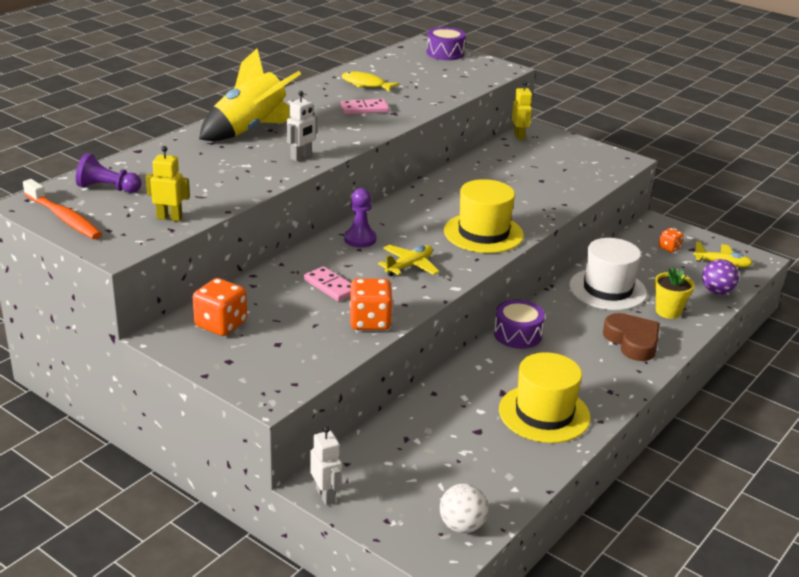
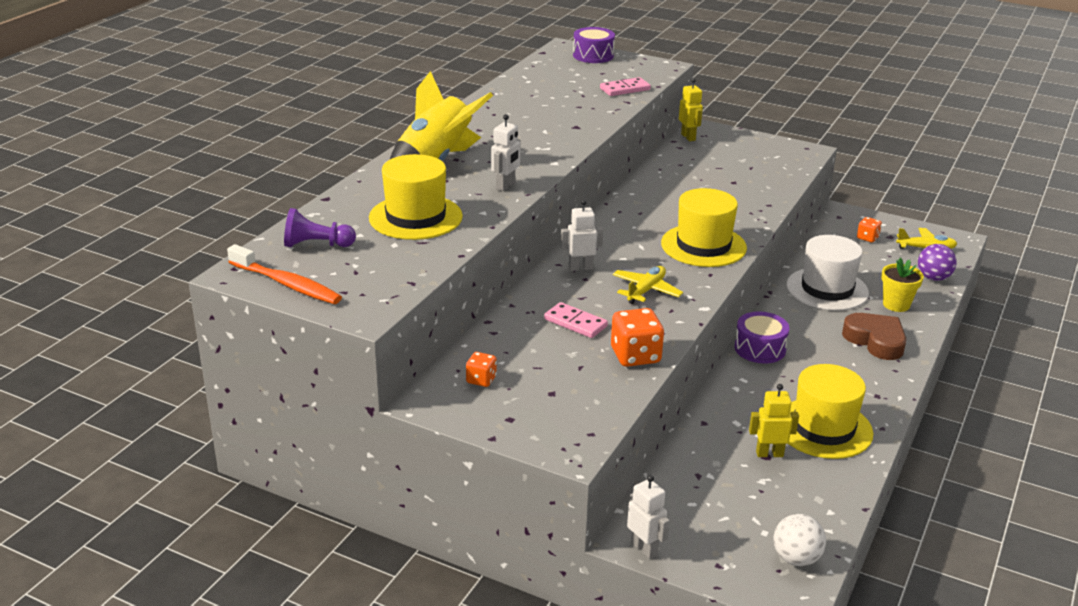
camera: 10 degrees left, 0 degrees up
(169, 218) = (403, 270): yellow robot -> yellow robot (769, 454)
(206, 175) = (415, 217): none -> yellow hat
(221, 324) = (481, 380): orange dice -> orange dice, size x0.56
(360, 239) = (580, 268): purple pawn -> white robot
(364, 109) = (543, 125): pink domino -> pink domino (625, 89)
(365, 84) = (529, 98): yellow fish -> none

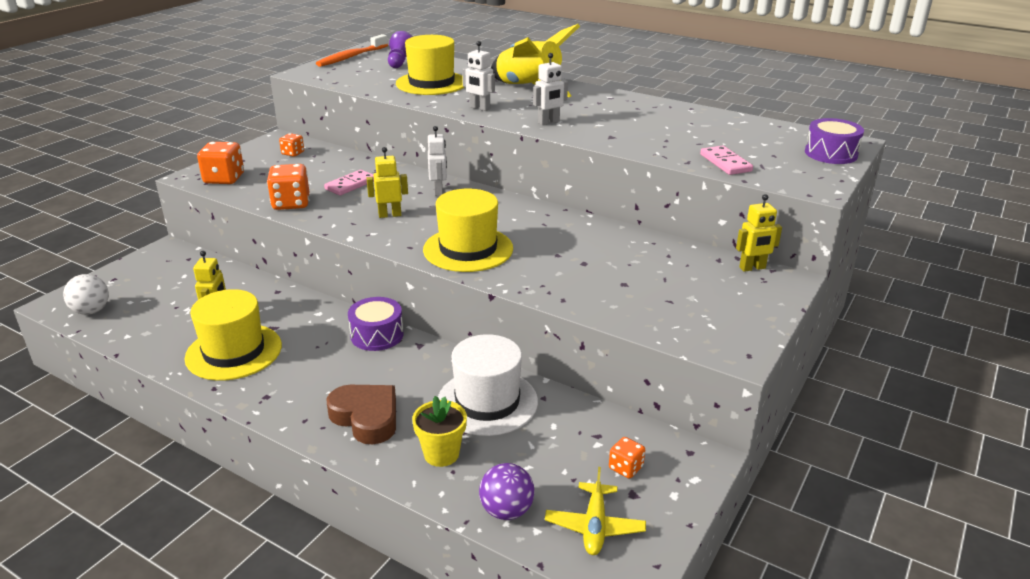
camera: 95 degrees right, 0 degrees up
(576, 420) = (224, 179): none -> orange dice
(644, 549) = (153, 253): white robot -> white robot (548, 122)
(646, 291) = (390, 215): yellow plane -> yellow robot
(875, 341) = (366, 417): brown heart -> brown heart turned 105 degrees counterclockwise

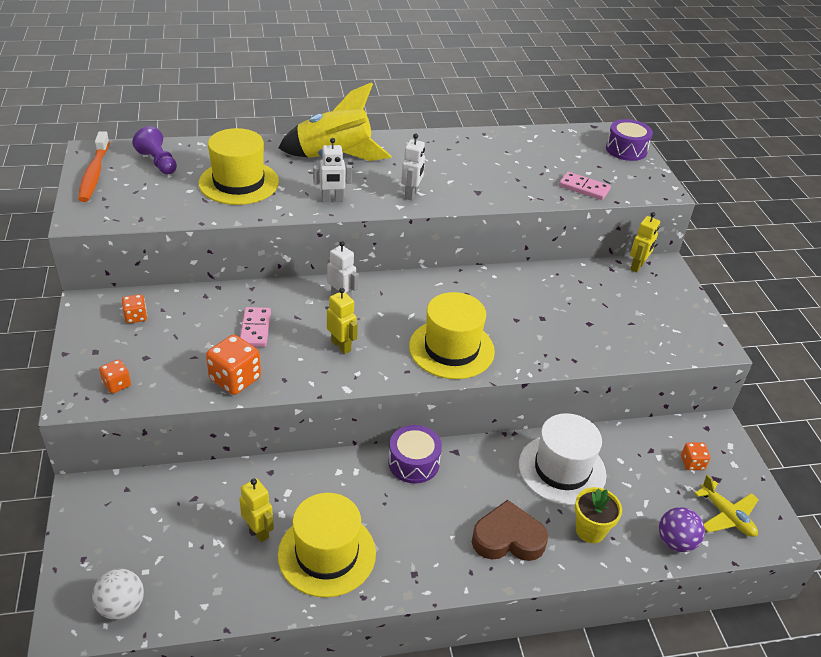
camera: 45 degrees left, 10 degrees up
(224, 179) = (117, 384): orange dice -> orange dice, size x0.56
(390, 215) = (341, 346): yellow robot -> yellow robot turned 105 degrees clockwise

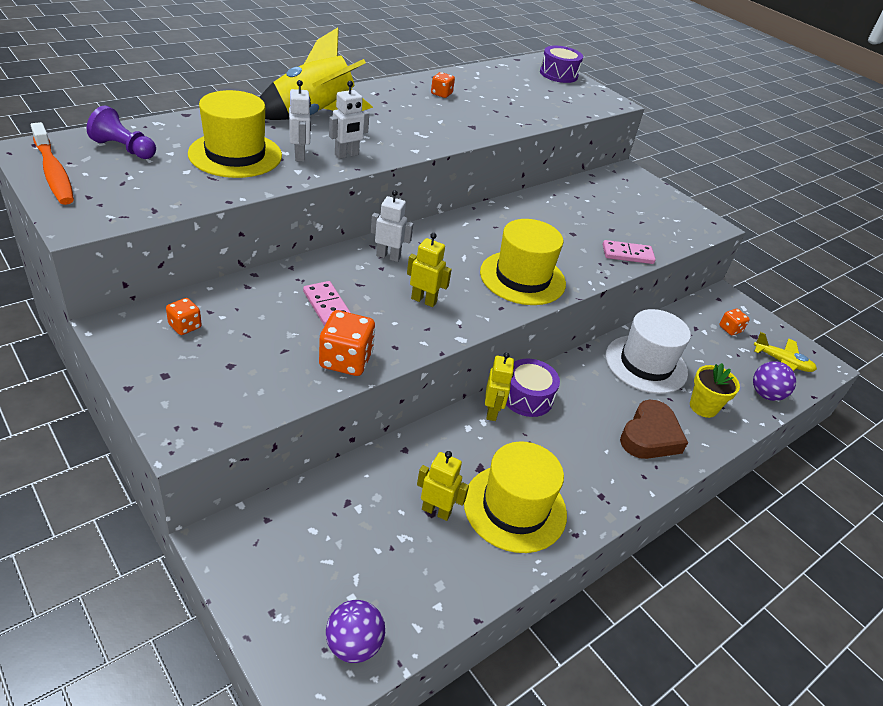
camera: 30 degrees left, 0 degrees up
(117, 384) = (219, 403): orange dice -> orange dice (441, 94)
(122, 606) = (354, 644): white ball -> purple ball
(411, 194) = (417, 138): white robot -> white robot (300, 155)
(508, 538) = (650, 436): brown heart -> brown heart turned 150 degrees clockwise
(584, 188) = (554, 109): pink domino -> pink domino (627, 254)
(637, 266) = (609, 176): yellow robot -> yellow robot (492, 412)

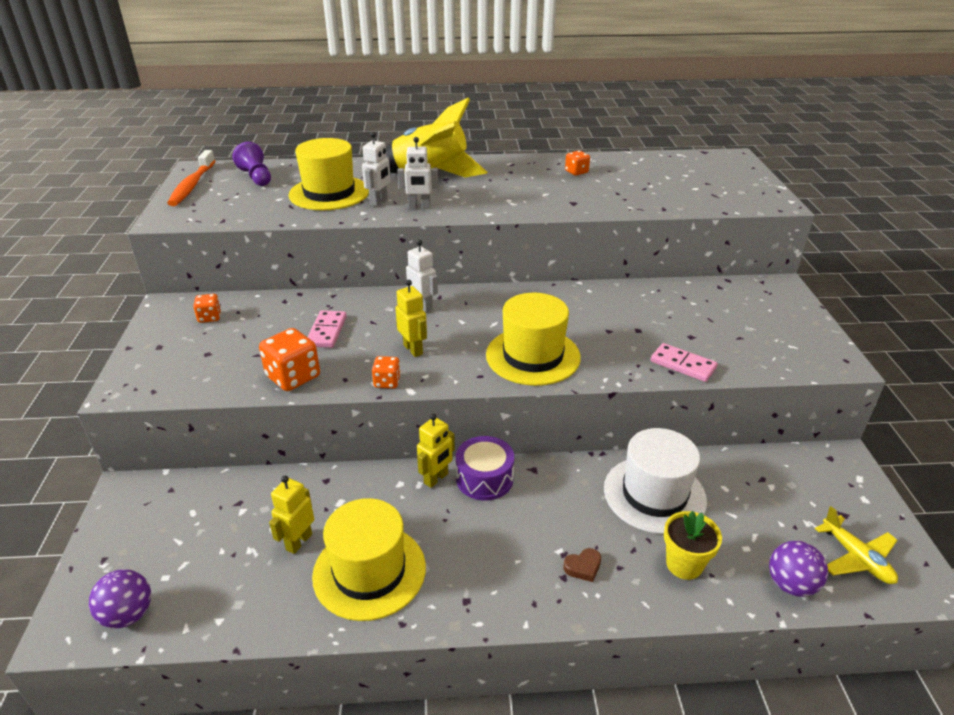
camera: 40 degrees right, 5 degrees down
(436, 511) = (299, 542): yellow robot -> yellow robot turned 120 degrees counterclockwise
(558, 74) = (738, 170): purple drum -> none
(650, 436) = (583, 567): brown heart -> brown heart, size x0.45
(730, 329) = (812, 495): orange dice -> orange dice (387, 382)

